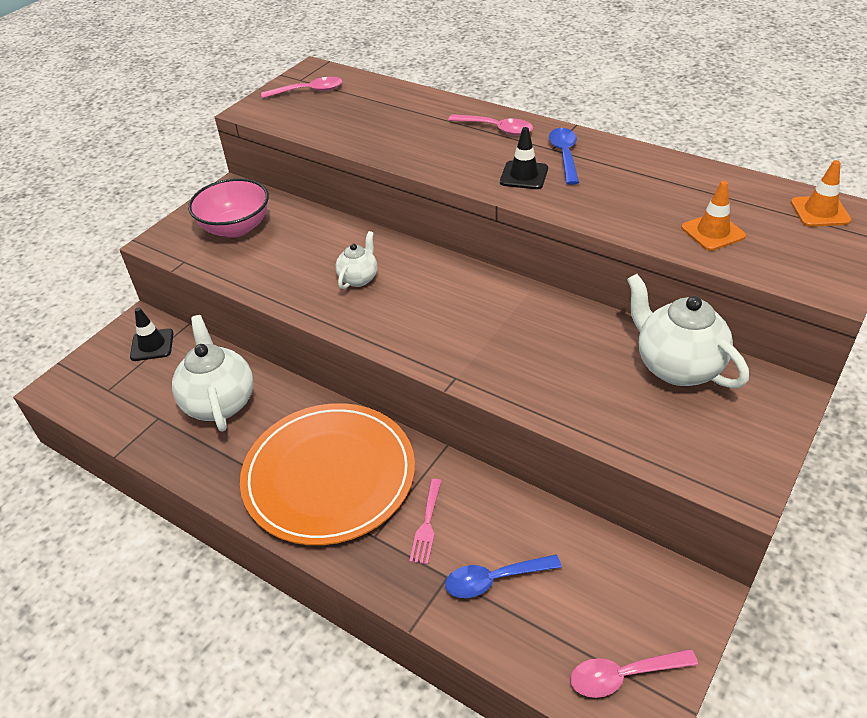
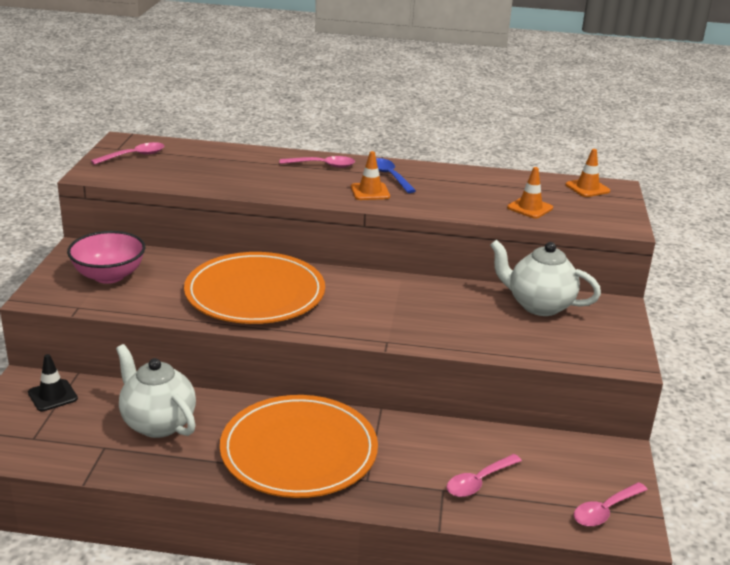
camera: 30 degrees left, 15 degrees down
(359, 278) = (255, 293): white teapot -> orange plate
(427, 525) = (403, 462): pink fork -> none
(494, 580) = (478, 482): blue spoon -> pink spoon
(524, 175) = (370, 192): black traffic cone -> orange traffic cone

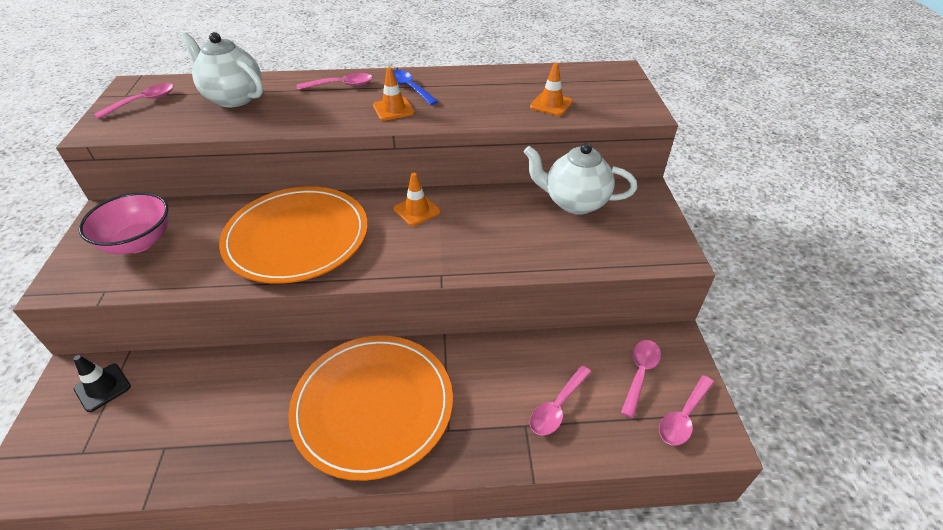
camera: 10 degrees left, 15 degrees up
(157, 423) = (220, 401): white teapot -> white teapot (233, 98)
(572, 471) = (640, 373): none -> pink spoon
(587, 188) = (595, 74): orange traffic cone -> orange traffic cone (417, 210)

